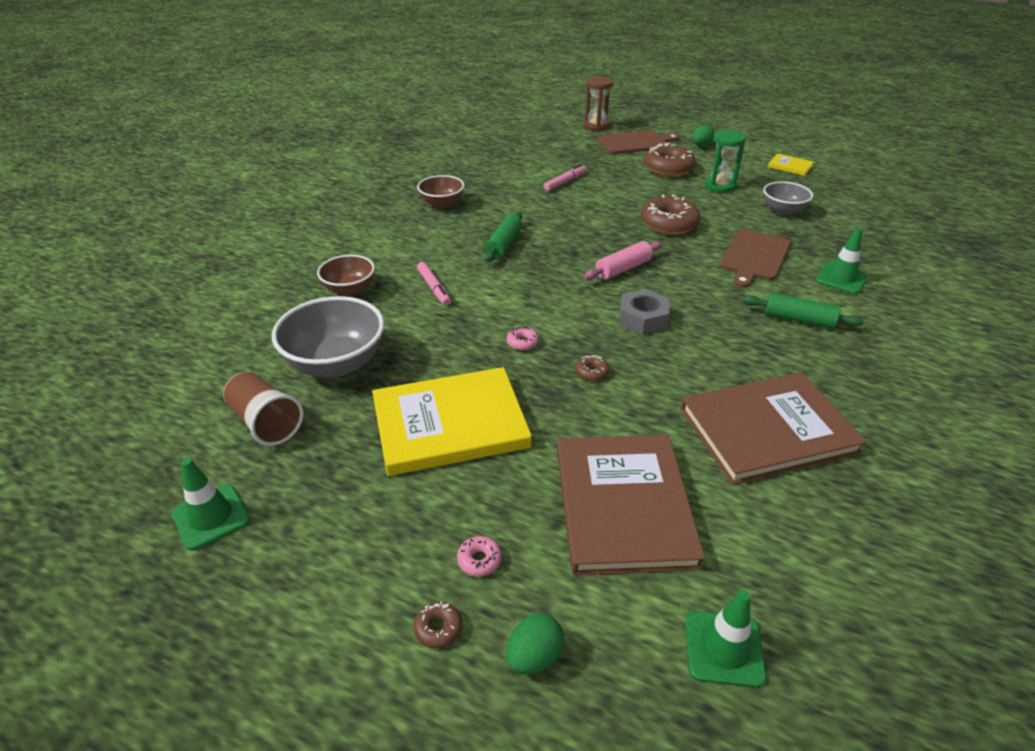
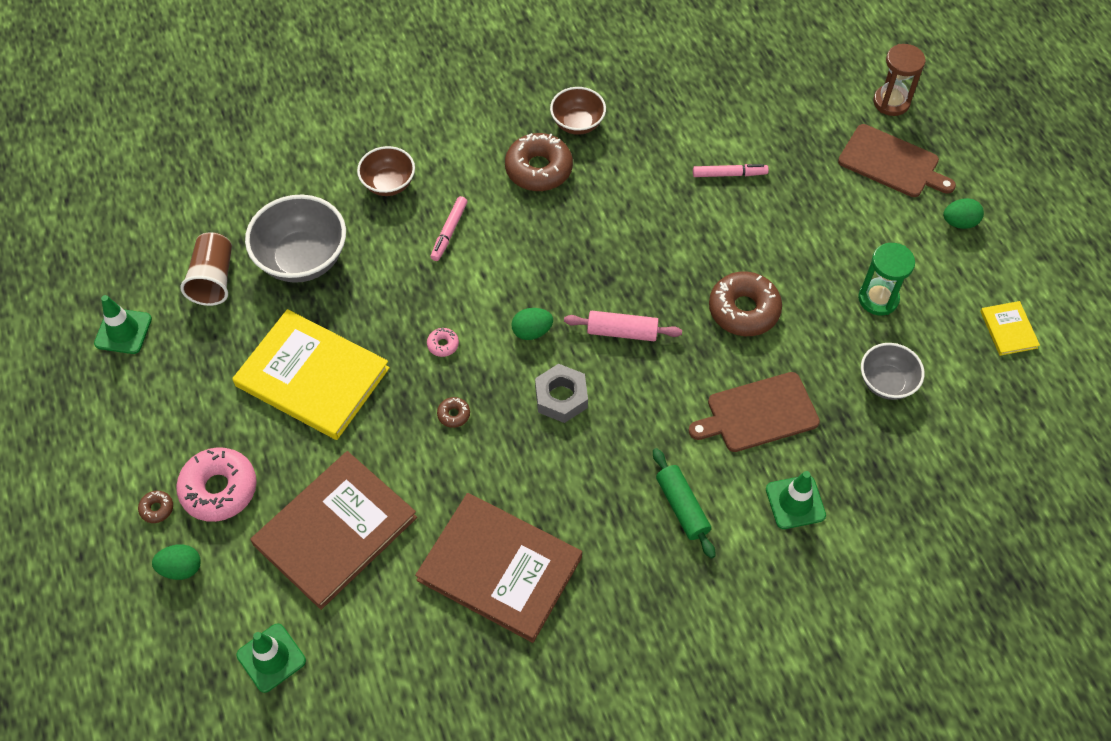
camera: 45 degrees right, 20 degrees up
(479, 560) = (219, 489): pink donut -> pink donut, size x2.29
(504, 244) = (564, 221): green rolling pin -> none
(570, 300) = (532, 331): none -> green egg
(668, 168) = (865, 231): brown donut -> brown donut (538, 169)

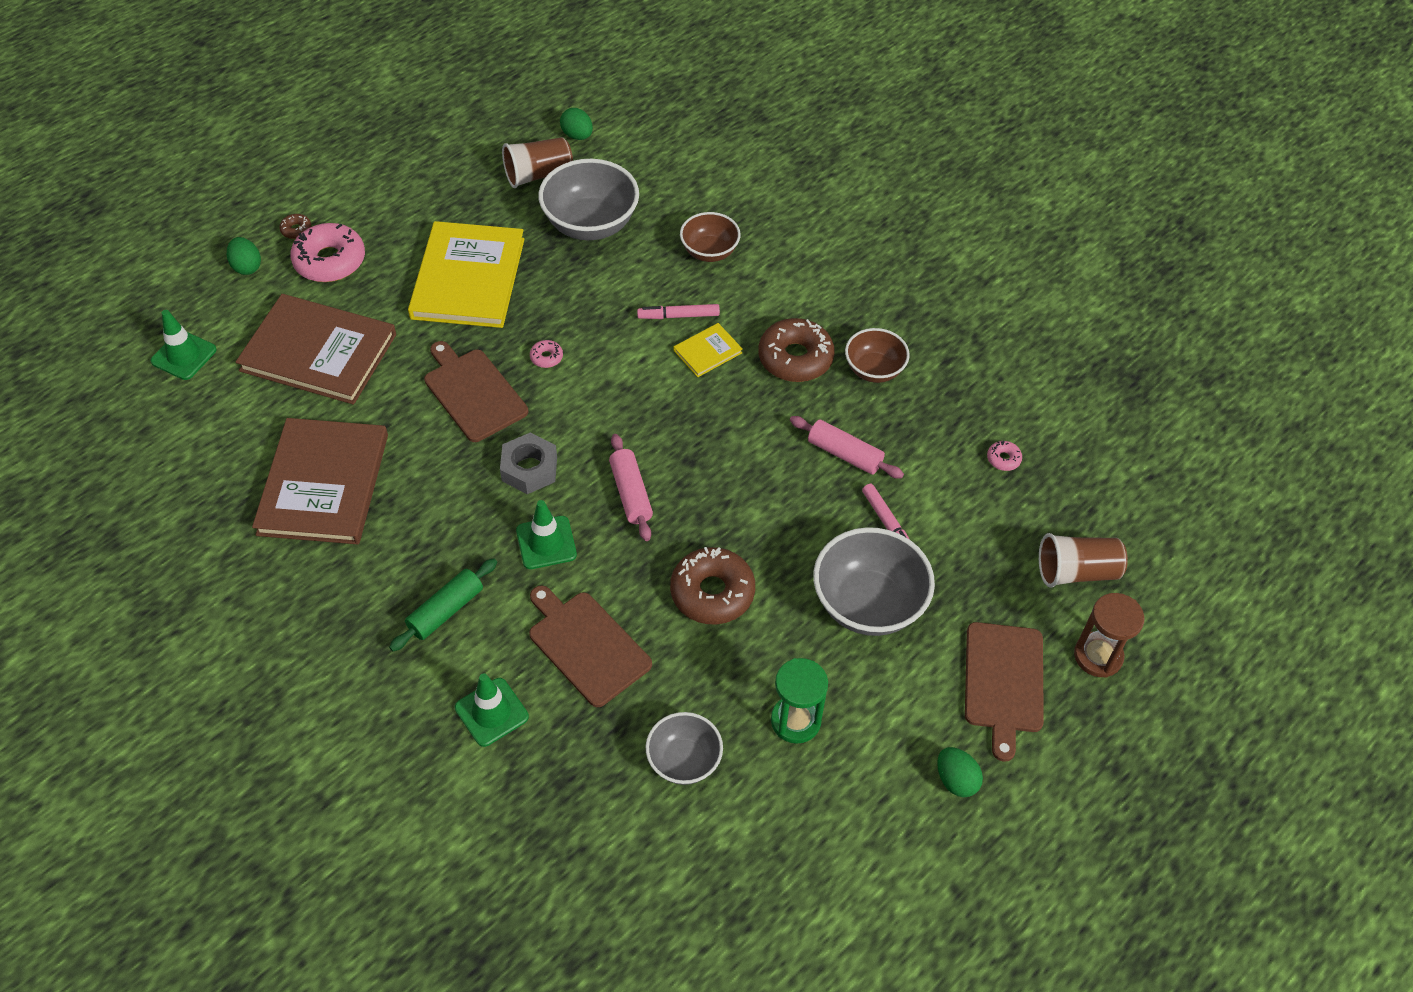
camera: 65 degrees right, 5 degrees down
(123, 331) = (457, 141): green traffic cone -> green traffic cone (546, 543)
(454, 414) = (473, 392): brown donut -> brown cutting board
(532, 331) = (595, 420): green egg -> green egg (577, 135)
(651, 175) = (844, 454): none -> pink rolling pin
(702, 81) = (1003, 459): none -> pink donut
(795, 215) = (868, 604): none -> grey bowl
(818, 83) = (1076, 571): none -> brown cup
(1008, 329) = (824, 876): yellow book -> yellow book (707, 351)

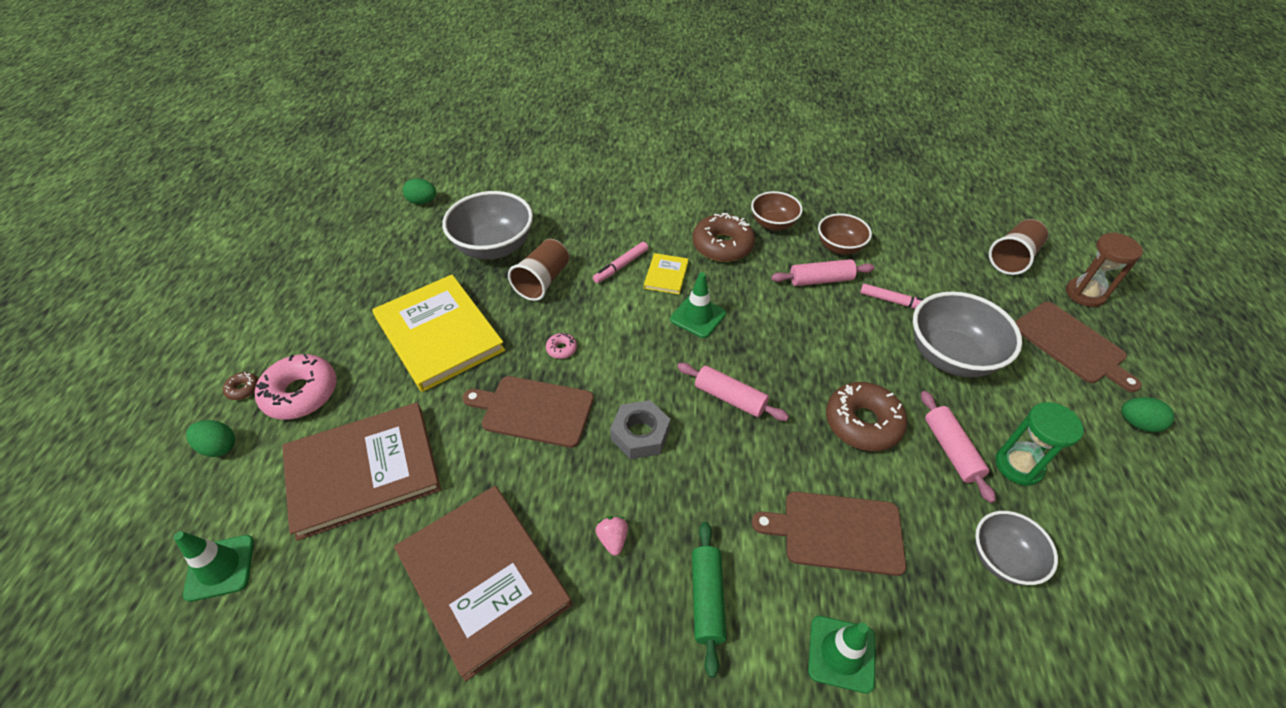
camera: 40 degrees left, 5 degrees down
(428, 525) = (613, 539): none -> pink strawberry
(538, 175) = (420, 239): brown cup -> brown cup (543, 281)
(546, 543) = (716, 479): green traffic cone -> green traffic cone (698, 316)
(709, 251) = (594, 218): brown bowl -> brown bowl (839, 247)
(756, 667) = (951, 450): none -> pink rolling pin
(1003, 459) = (899, 226): pink donut -> none

